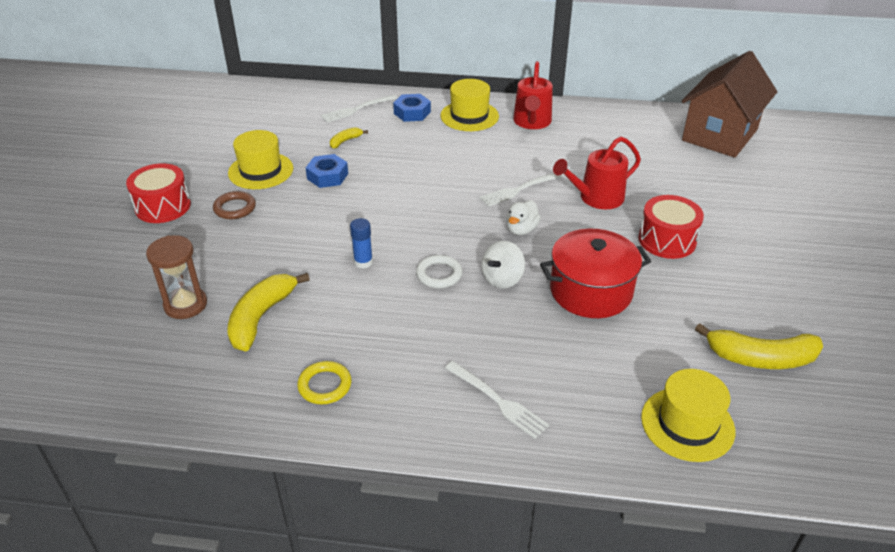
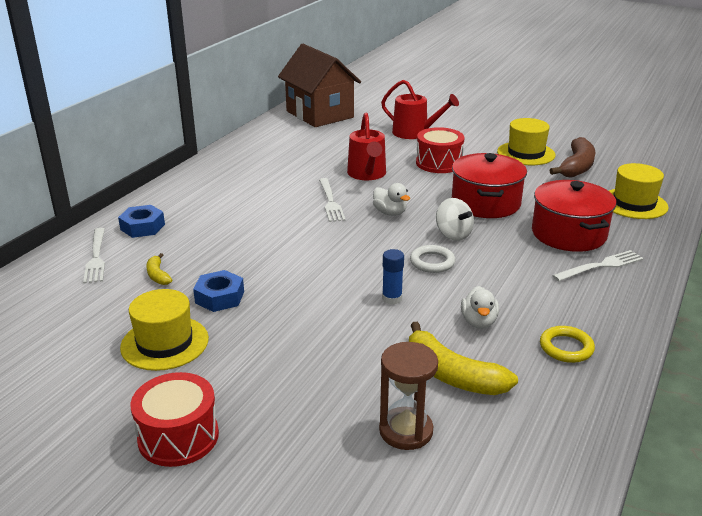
camera: 70 degrees left, 10 degrees down
(235, 208) = (232, 372): brown ring -> none
(346, 321) = (478, 322): none -> white duck
(469, 116) = (184, 199): yellow hat -> yellow hat (526, 153)
(532, 122) = (227, 174): red watering can -> red watering can (414, 133)
(559, 367) = (568, 234): none -> red pot
(760, 358) = (577, 167): yellow banana -> brown banana

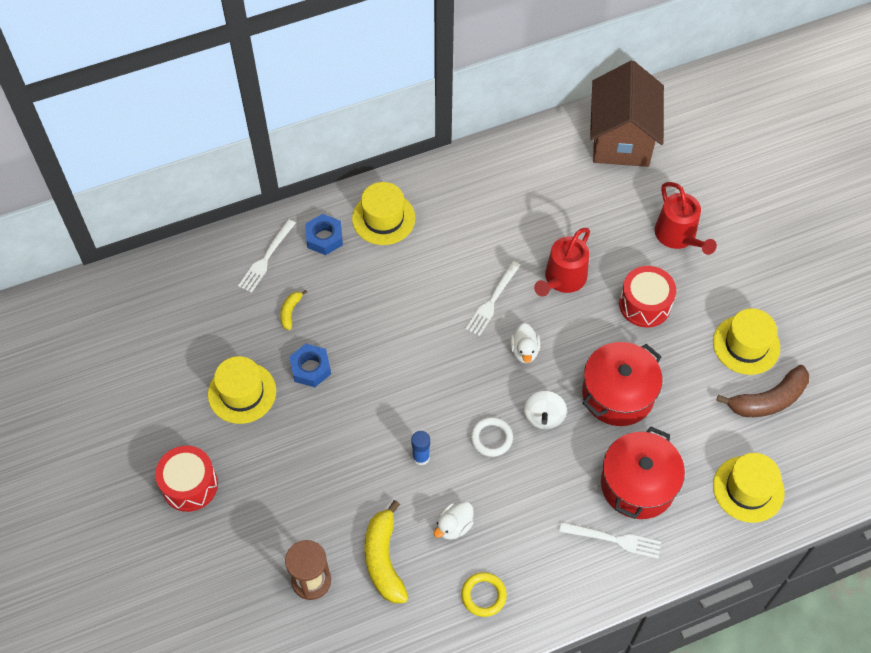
camera: 40 degrees right, 30 degrees up
(185, 200) = (383, 218): none -> yellow hat

